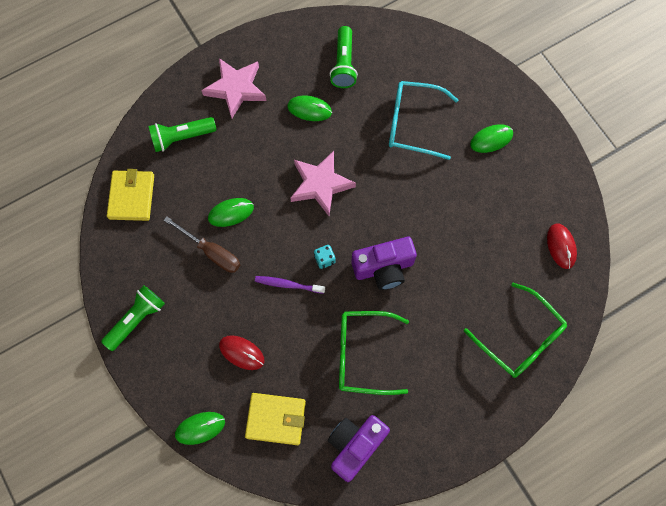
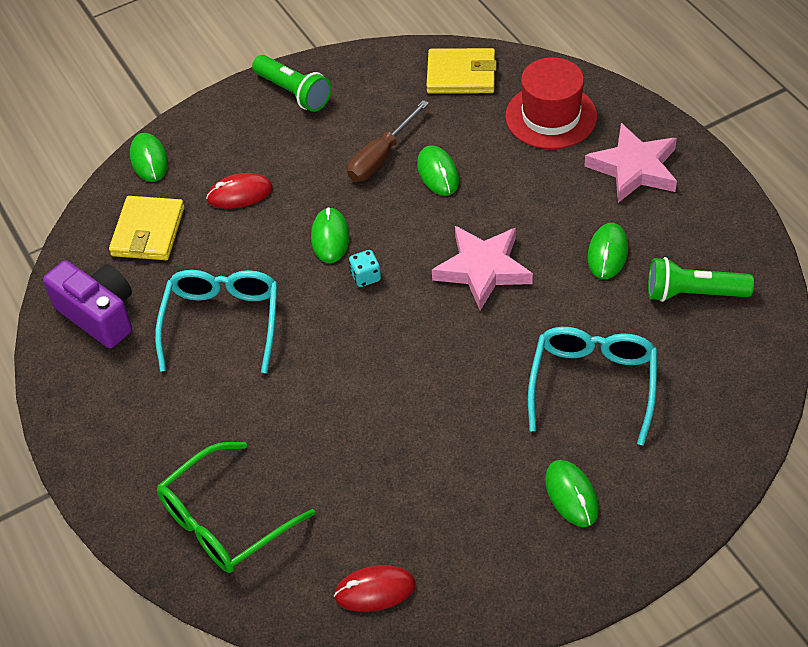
camera: 95 degrees right, 20 degrees down
(181, 137) = (551, 116): green flashlight -> red hat
(241, 353) = (240, 194): red mouse -> red mouse turned 45 degrees clockwise
(288, 285) = (330, 238): purple toothbrush -> green mouse
(363, 354) = (222, 322): green glasses -> turquoise glasses
(383, 268) = (349, 346): purple camera -> none

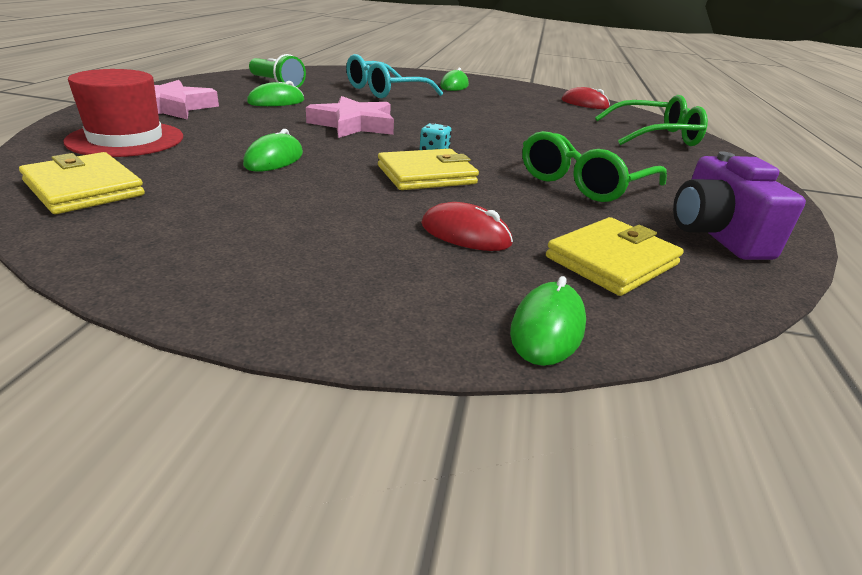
camera: 145 degrees left, 20 degrees down
(222, 322) = (583, 182): turquoise glasses -> green glasses
(294, 92) = (242, 279): green flashlight -> none
(330, 238) = (426, 175): green mouse -> yellow wallet
(381, 157) = (289, 186): brown screwdriver -> none

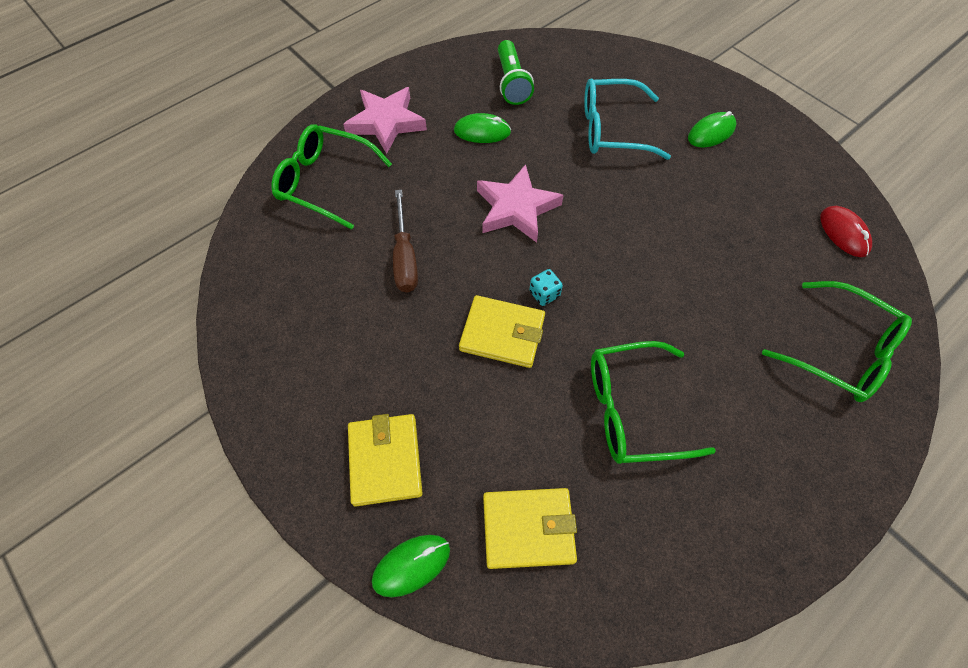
camera: 40 degrees right, 30 degrees up
(84, 188) = (266, 258): yellow wallet -> yellow wallet (385, 460)
(126, 139) = (325, 182): red hat -> green glasses
(274, 159) = (405, 257): green mouse -> brown screwdriver
(465, 234) = (455, 437): red mouse -> none
(715, 234) = (661, 549): purple camera -> none

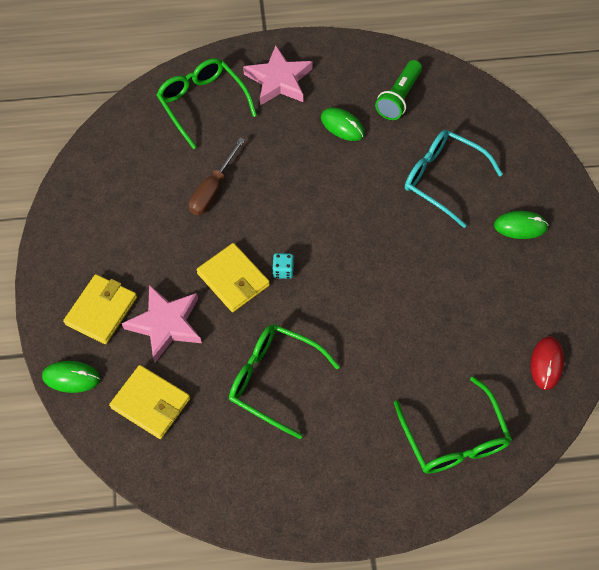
camera: 35 degrees right, 0 degrees up
(516, 208) = (316, 199): pink star -> pink star (166, 324)

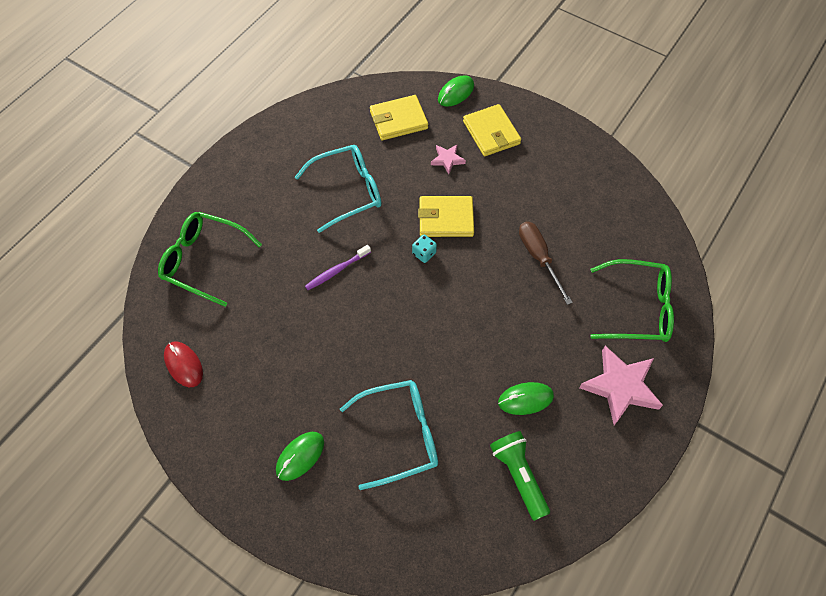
camera: 130 degrees right, 0 degrees up
(166, 324) = (447, 160): pink star -> pink star, size x0.51
(274, 380) = (348, 191): green glasses -> turquoise glasses
(360, 322) = (337, 271): none -> purple toothbrush

